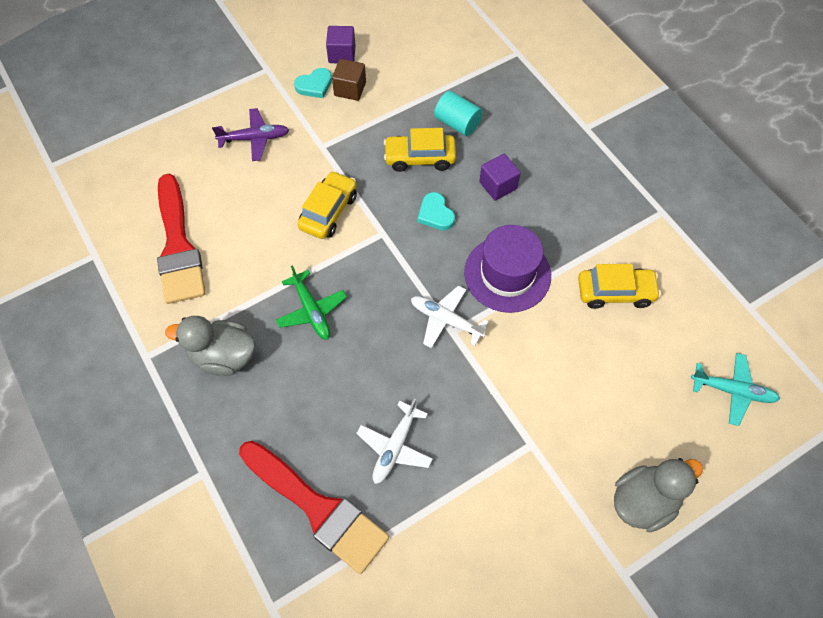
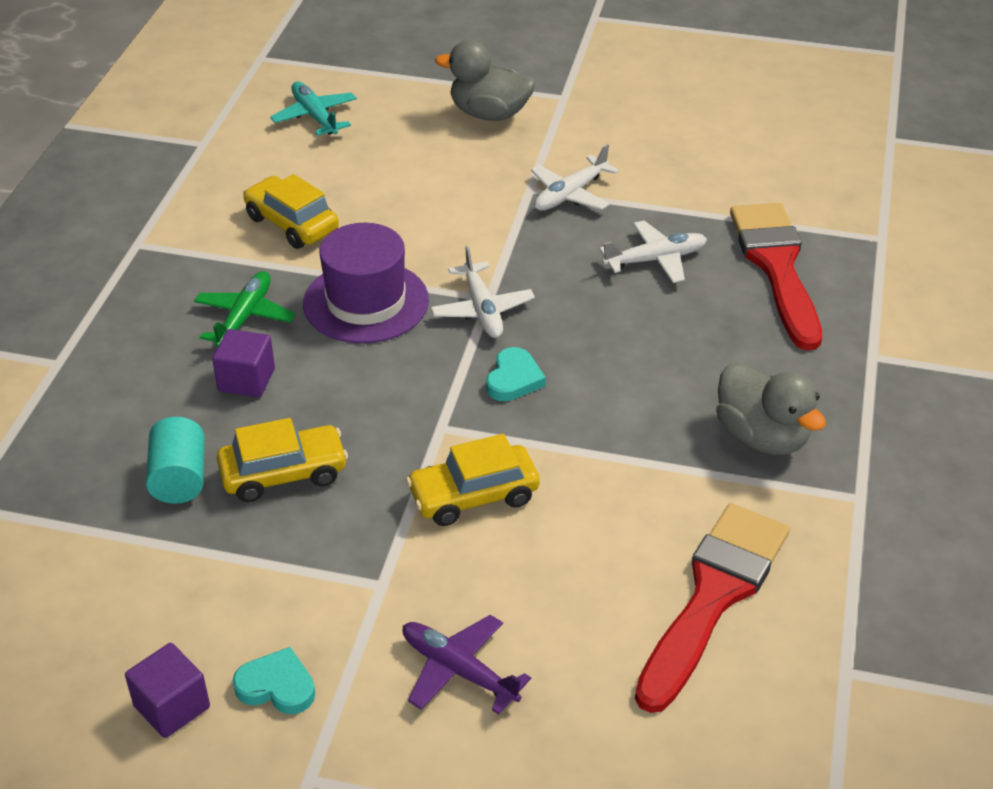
camera: 135 degrees left, 20 degrees down
(311, 310) = (614, 411): green plane -> green plane (244, 317)
(350, 89) = (238, 637): brown cube -> none
(420, 158) = (284, 474): yellow car -> yellow car turned 60 degrees counterclockwise
(435, 214) = (356, 403): turquoise heart -> turquoise heart (514, 379)
(503, 463) = (570, 194): none -> white plane

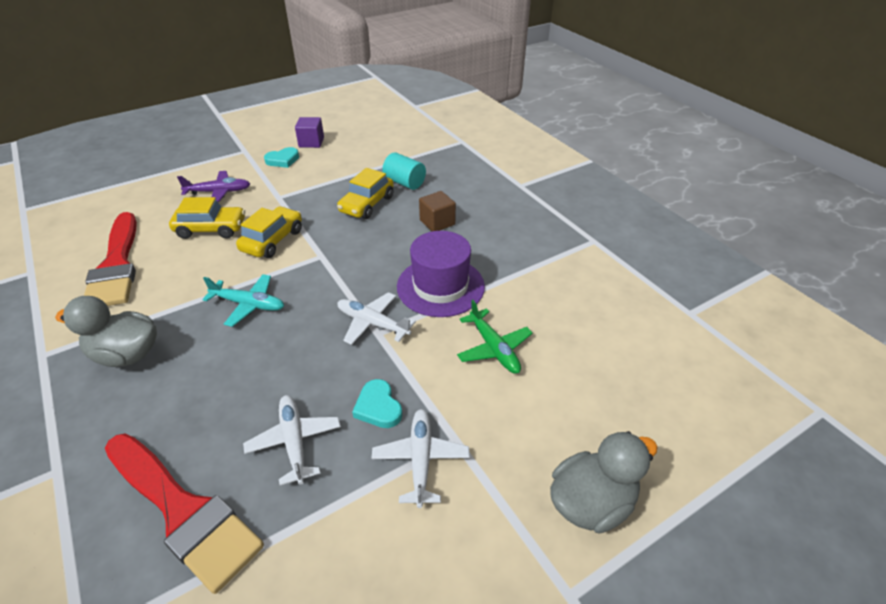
camera: 135 degrees right, 0 degrees up
(244, 317) = (484, 243): green plane -> green plane (494, 348)
(246, 380) = (437, 222): purple cube -> brown cube
(292, 224) = (550, 301): yellow car -> yellow car (211, 229)
(315, 117) = (683, 386): turquoise plane -> turquoise plane (248, 304)
(514, 379) = (309, 298): turquoise heart -> turquoise heart (378, 407)
(655, 260) = (294, 442): white plane -> white plane turned 135 degrees clockwise

